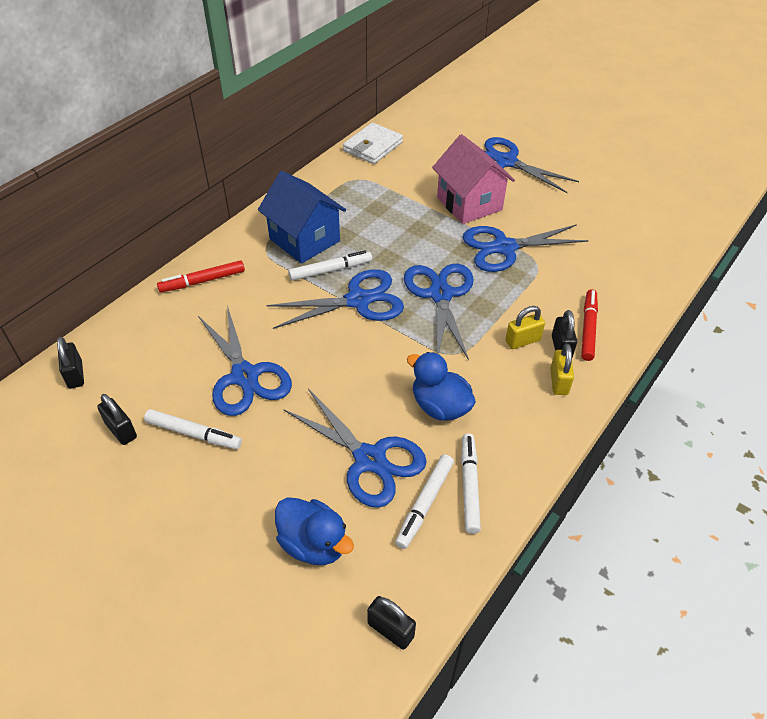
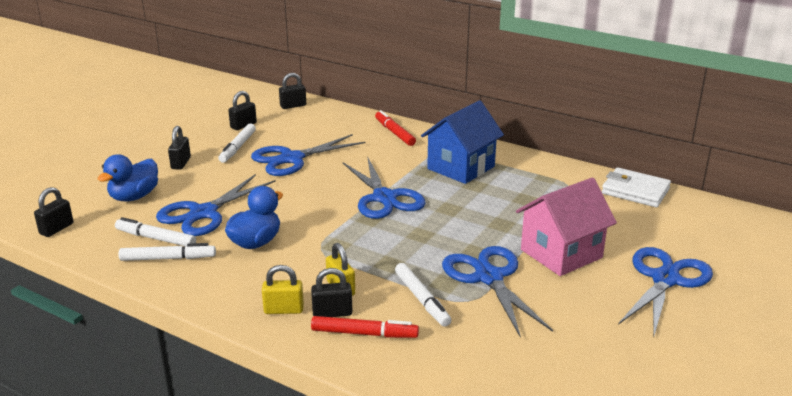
camera: 85 degrees right, 20 degrees down
(224, 498) = (181, 163): none -> black padlock
(330, 270) = (422, 182): white marker -> white marker (422, 299)
(440, 294) = (401, 239): blue scissors -> none

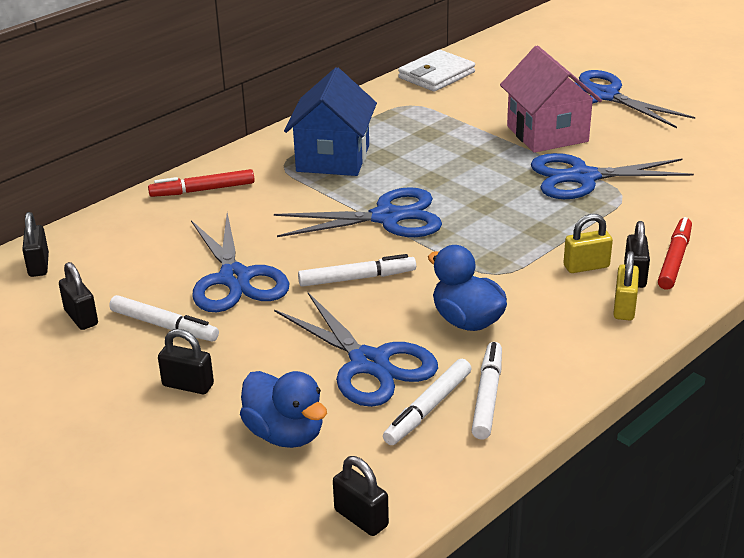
camera: 75 degrees left, 5 degrees up
(422, 299) = (617, 220): white marker -> white marker (357, 278)
(461, 168) = (333, 158): blue house -> blue house turned 45 degrees clockwise

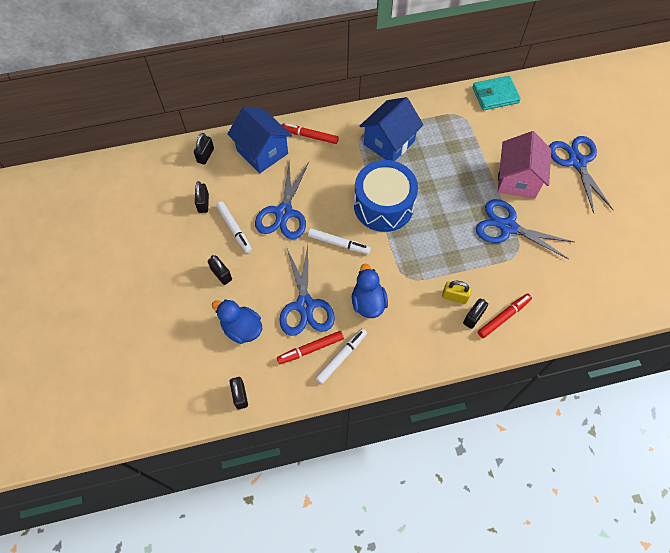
camera: 30 degrees right, 30 degrees up
(138, 230) = (262, 152): none -> blue house
(285, 434) = (242, 328): blue duck -> blue duck turned 135 degrees clockwise
(387, 217) = (383, 205): blue scissors -> blue drum
(428, 408) = (310, 349): white marker -> red marker
(436, 75) = (495, 95): white wallet -> turquoise wallet
(624, 307) = (449, 336): yellow padlock -> none

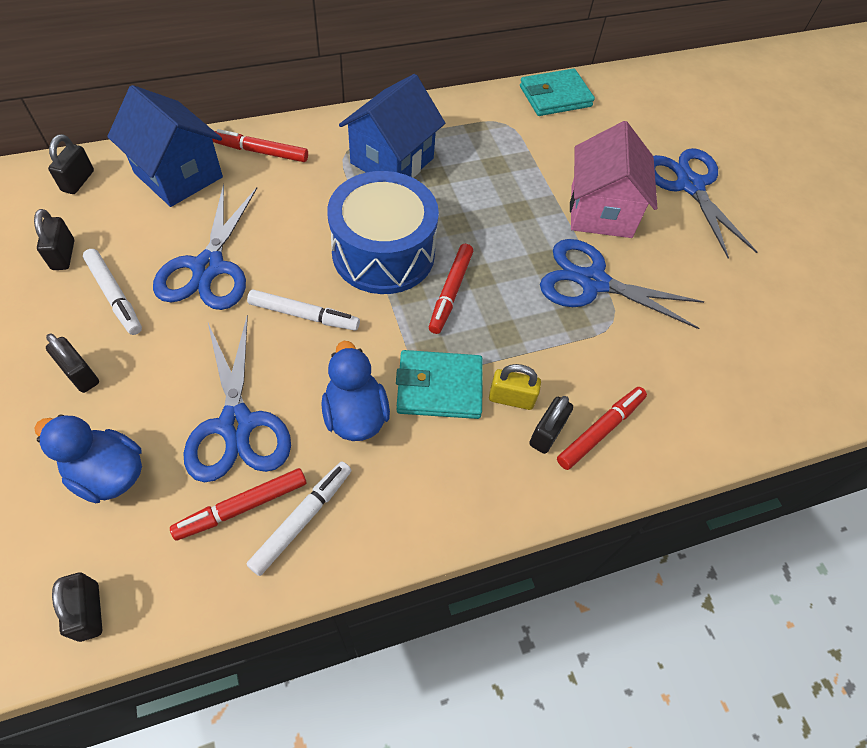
camera: 10 degrees left, 5 degrees down
(414, 289) = (439, 387): none -> turquoise wallet
(422, 231) = (450, 292): none -> red marker

